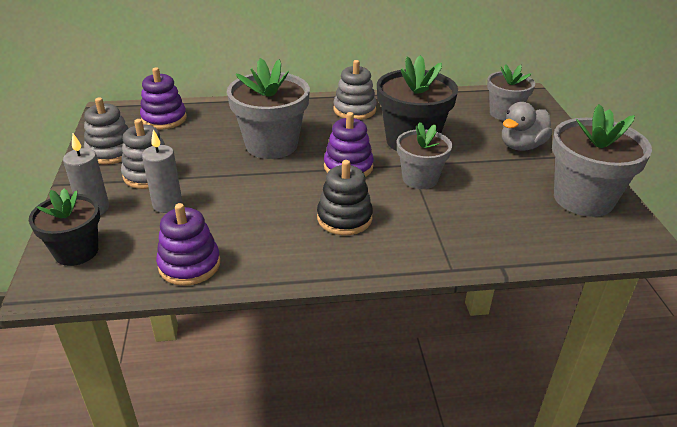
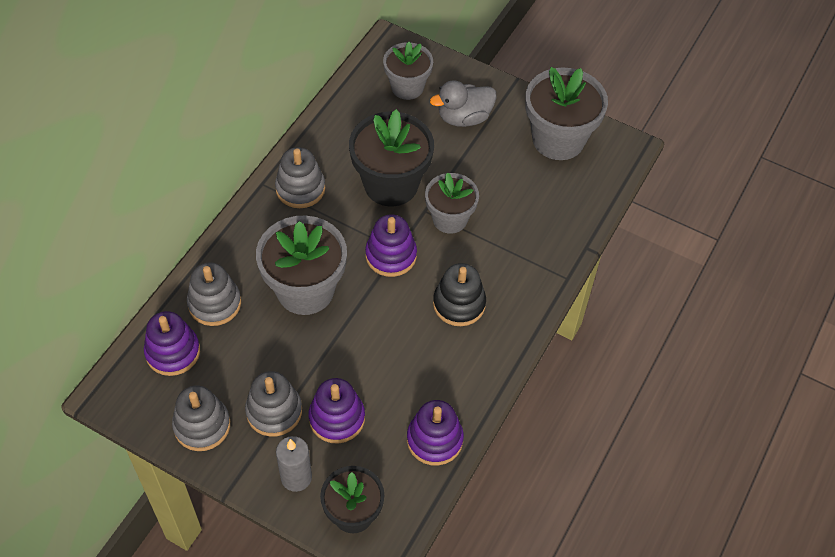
camera: 55 degrees left, 20 degrees up
(167, 204) = (337, 418): grey candle -> purple stacking toy
(220, 117) = (214, 303): none -> grey stacking toy
(521, 146) = (464, 118): grey duck -> grey duck turned 75 degrees clockwise

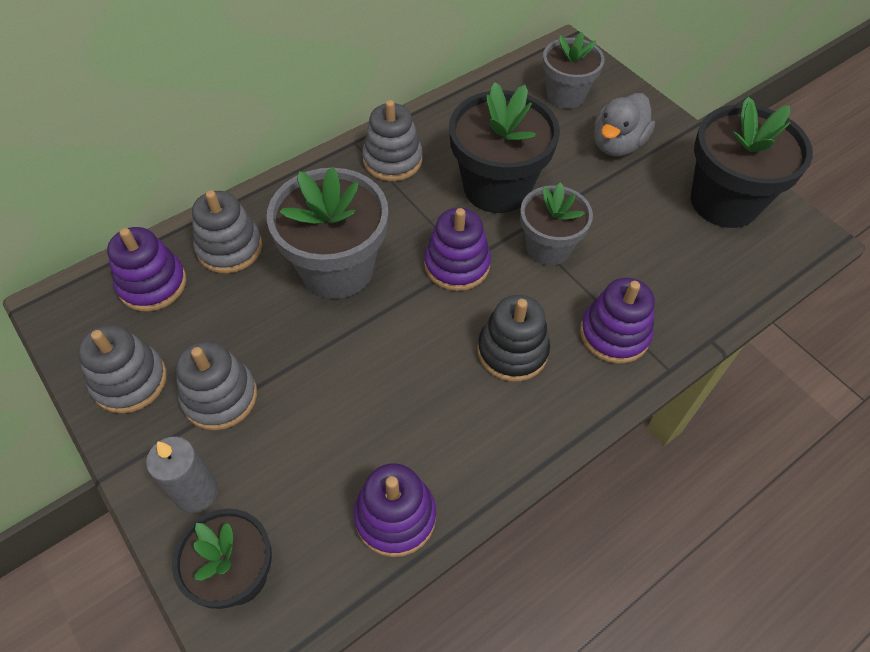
camera: 25 degrees right, 0 degrees up
(337, 418) = (288, 436): purple stacking toy -> purple stacking toy (614, 334)
(464, 118) = (617, 144): grey duck -> grey duck turned 60 degrees counterclockwise
(558, 139) = (724, 202): grey flower pot -> black flower pot

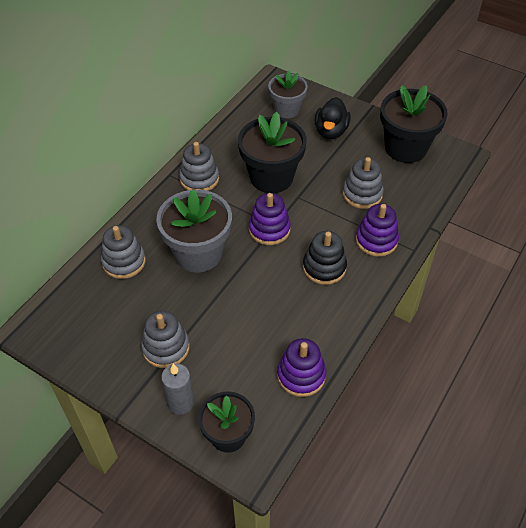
camera: 20 degrees left, 5 degrees down
(130, 381) = (104, 357): grey stacking toy -> grey stacking toy (362, 194)
(152, 284) = (86, 298): purple stacking toy -> none
(548, 247) = (318, 203): grey flower pot -> none
(617, 144) = (331, 131): grey duck -> black duck

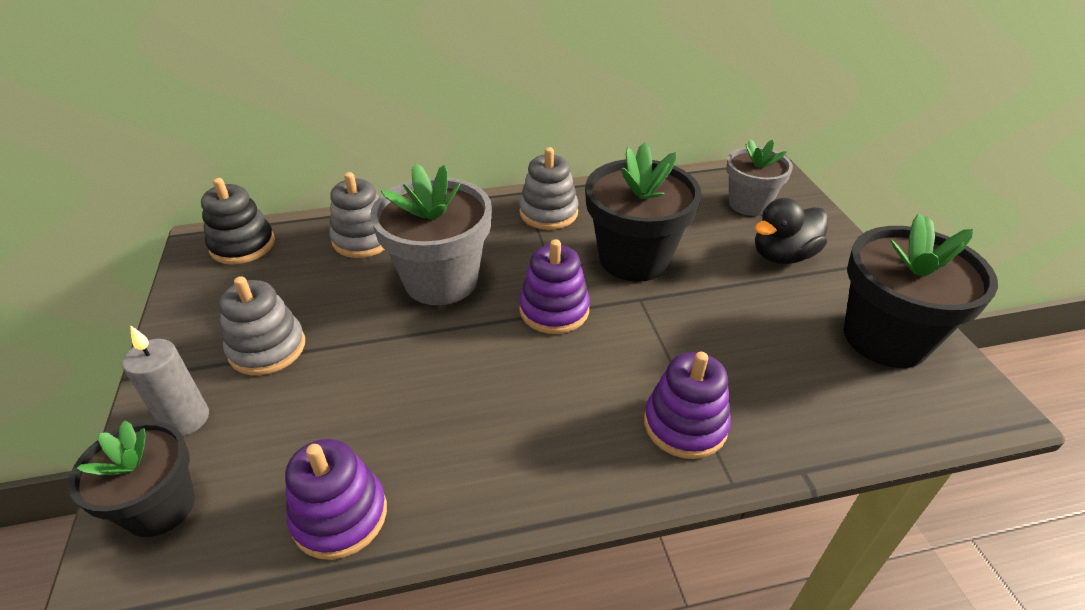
camera: 45 degrees right, 10 degrees down
(324, 267) = (562, 403): black stacking toy -> black stacking toy (242, 245)
(362, 194) = (738, 352): grey stacking toy -> none

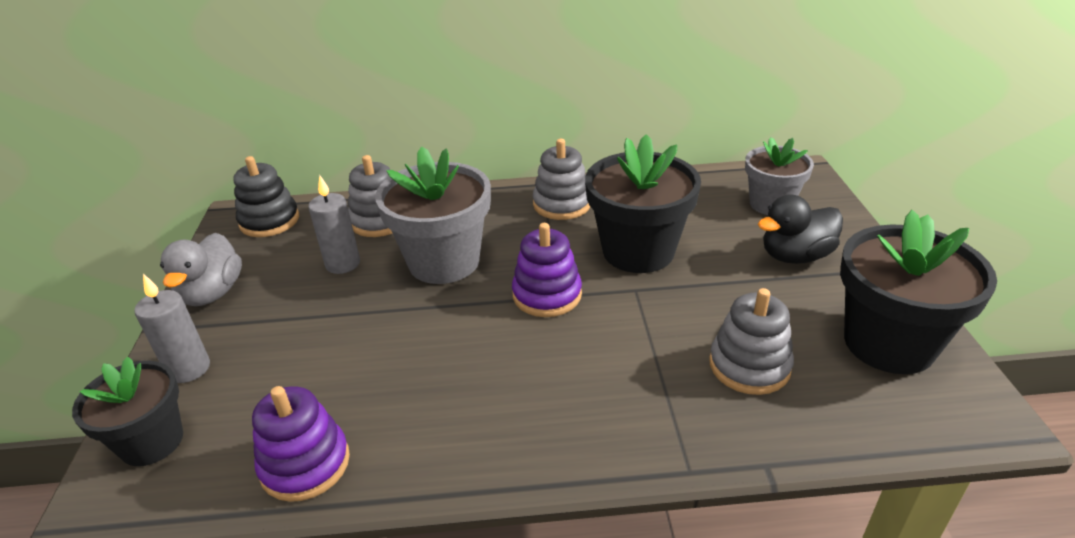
camera: 10 degrees right, 5 degrees down
(194, 331) = (212, 293): none -> grey duck
(267, 348) = (272, 312): grey stacking toy -> grey stacking toy (749, 366)
(334, 289) = (343, 264): none -> grey candle
(685, 424) = (654, 411): purple stacking toy -> none

